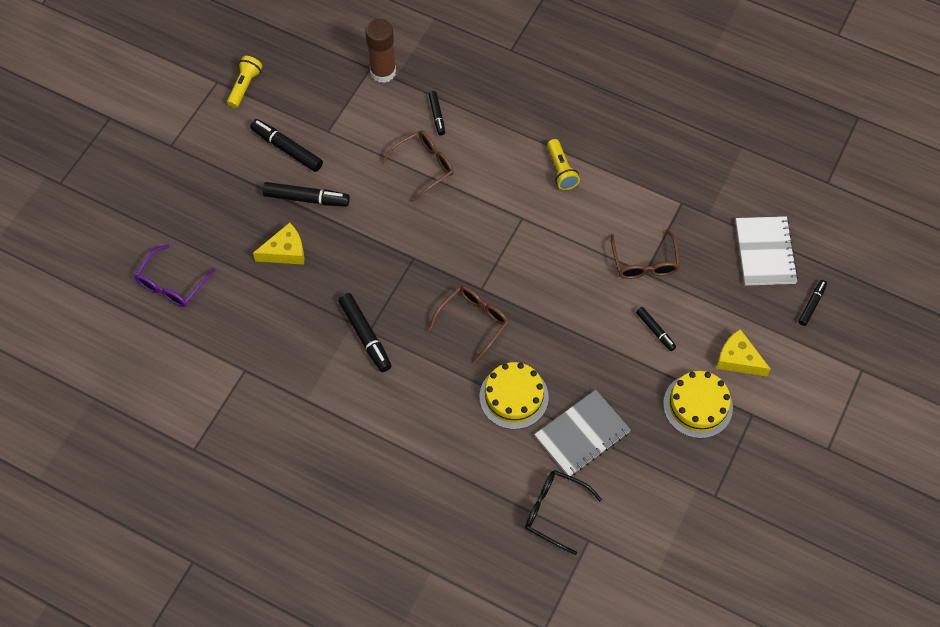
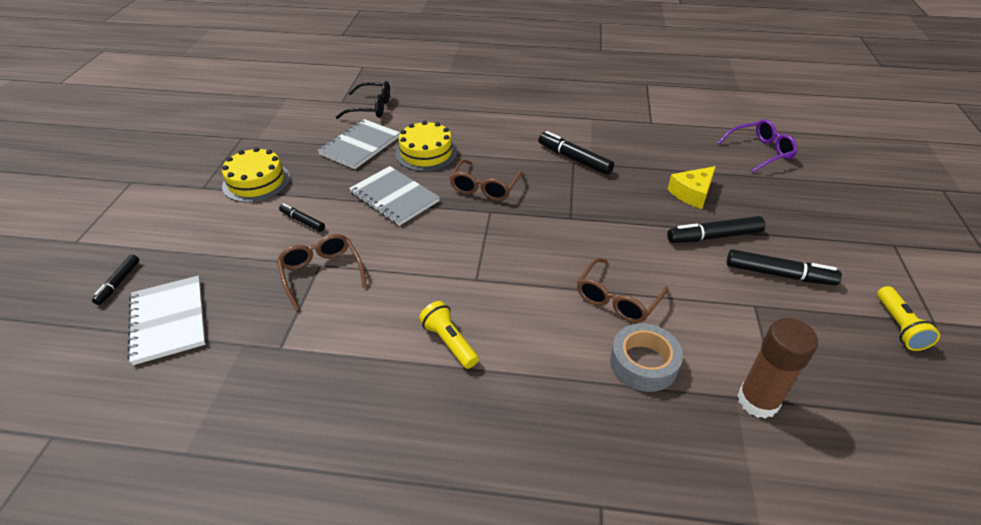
camera: 160 degrees right, 20 degrees down
(172, 284) = (760, 151): purple glasses -> purple glasses turned 60 degrees clockwise
(437, 115) = (643, 363): black marker -> grey tape
(564, 336) = (394, 197): none -> grey notebook
(738, 359) = (213, 220): yellow cheese -> none

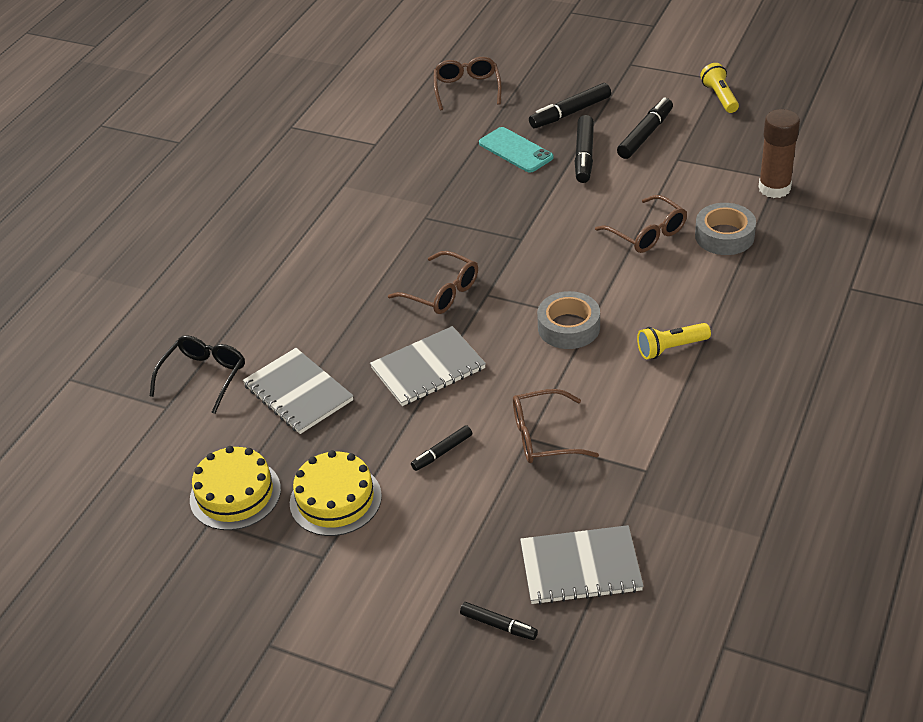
camera: 70 degrees left, 0 degrees up
(168, 320) = (580, 567): white notebook -> grey notebook
(426, 153) = (347, 332): yellow cake -> yellow cake (235, 494)
(461, 266) = (568, 327): none -> grey tape
(574, 159) = (419, 215): black marker -> black marker (570, 113)
(692, 193) = (515, 150): yellow cheese -> turquoise phone
(760, 151) = (467, 89): purple glasses -> brown glasses
(898, 326) = (720, 97): yellow flashlight -> yellow flashlight turned 120 degrees counterclockwise

